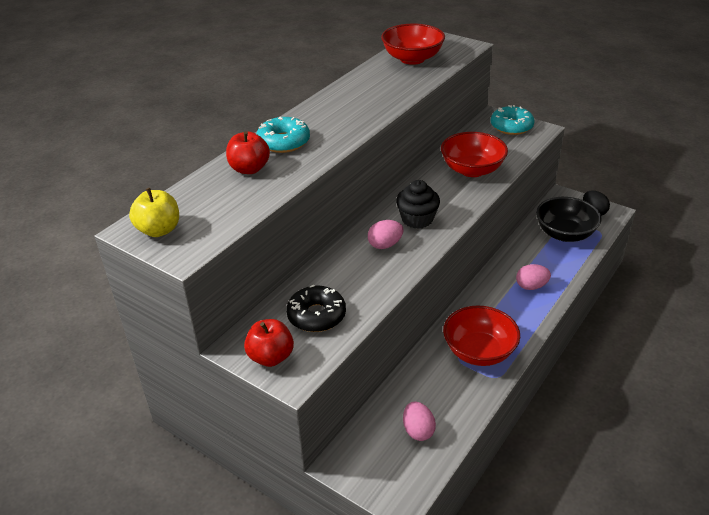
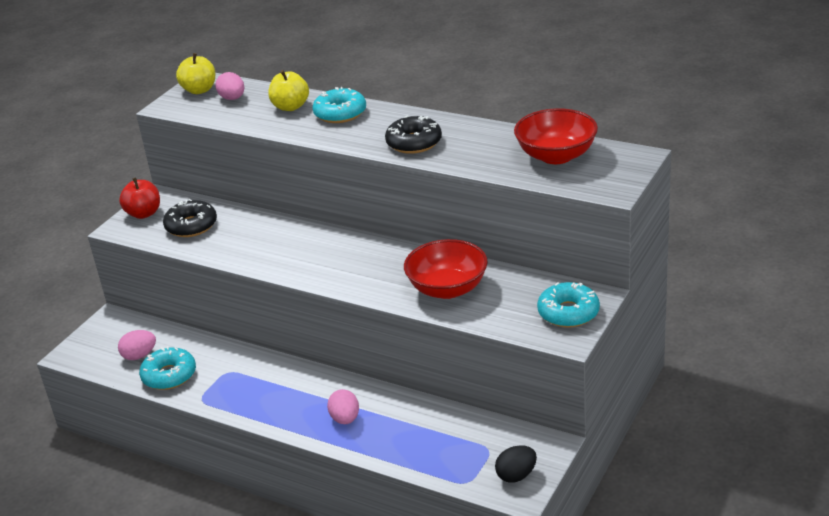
camera: 85 degrees right, 5 degrees down
(249, 169) = (290, 107): red apple -> yellow apple
(362, 109) = (414, 143): none -> black donut
(385, 245) = (293, 247): pink egg -> pink egg (232, 98)
(417, 219) = (340, 261): black cupcake -> none
(456, 403) = (169, 375): none -> turquoise donut
(479, 351) = (237, 385): red bowl -> none
(564, 234) = (457, 446): black bowl -> none

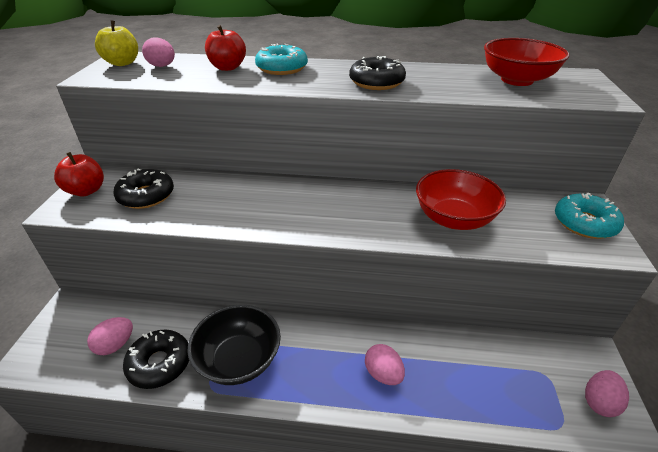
camera: 25 degrees left, 5 degrees up
(169, 375) = (160, 364): turquoise donut -> black donut
(232, 385) = (239, 360): none -> black bowl
(290, 107) = (227, 67): yellow apple -> red apple
(516, 475) = (599, 402): black egg -> pink egg

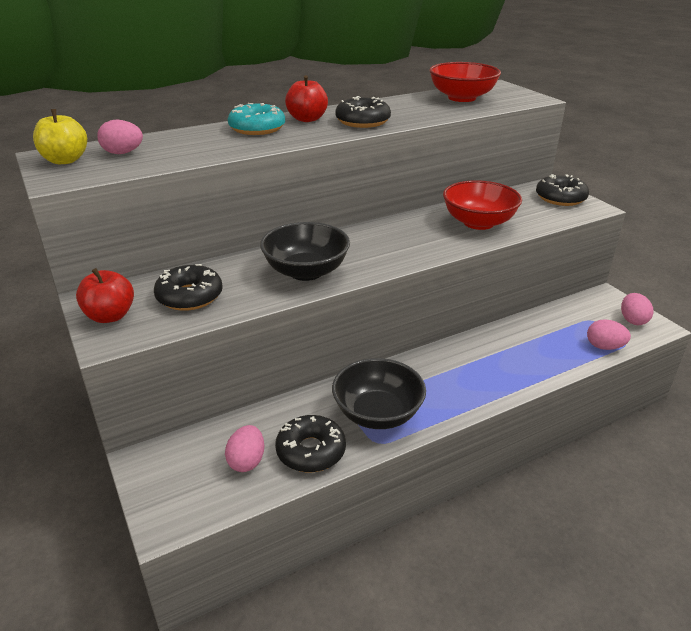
camera: 35 degrees left, 5 degrees down
(227, 67) = (200, 139): red apple -> red apple (307, 119)
(245, 208) = (306, 271): none -> black bowl
(383, 374) = (495, 368): pink egg -> pink egg (604, 347)
(584, 223) = (560, 198): turquoise donut -> black donut

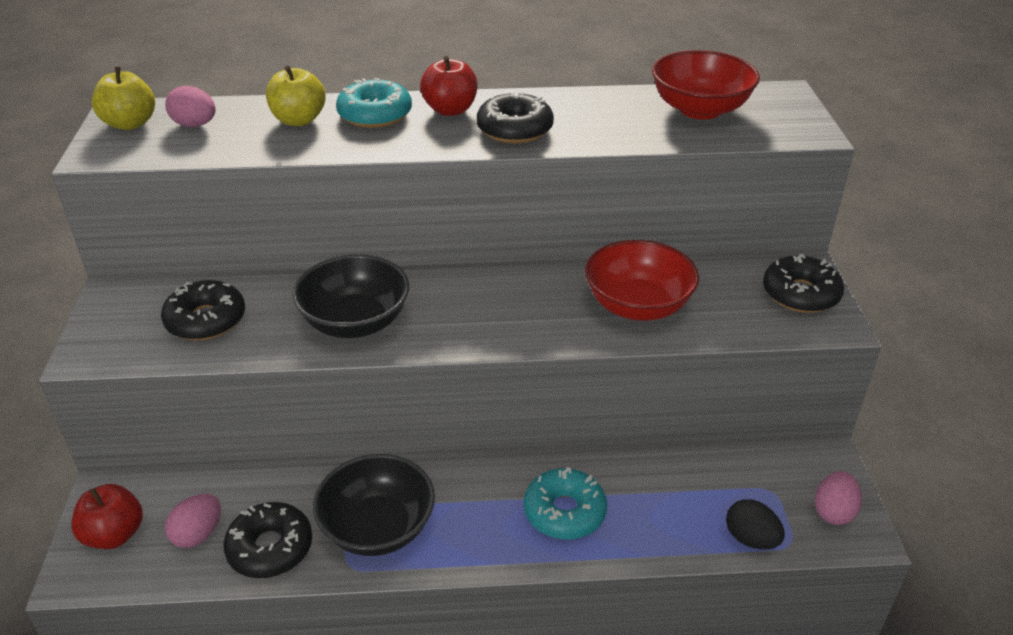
camera: 25 degrees right, 5 degrees up
(110, 316) = (112, 322): red apple -> red apple (114, 534)
(204, 139) = (299, 120): none -> yellow apple
(488, 366) = (564, 512): none -> turquoise donut
(604, 347) = (750, 539): pink egg -> black egg

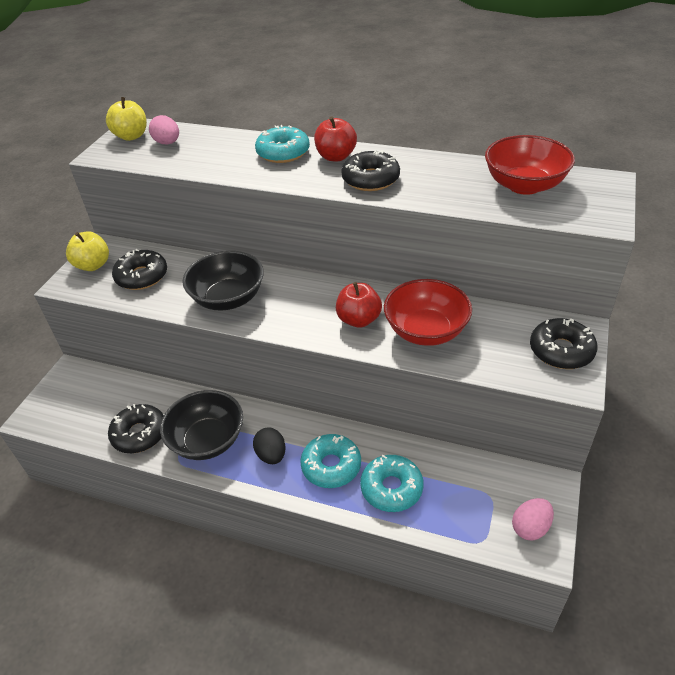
camera: 25 degrees right, 5 degrees up
(114, 534) = (62, 399): red apple -> red apple (359, 319)
(198, 534) = (105, 412): pink egg -> none
(299, 120) = (232, 149): yellow apple -> yellow apple (93, 265)
(654, 516) = (391, 488): none -> turquoise donut
(750, 539) = (453, 528): black egg -> black egg (271, 455)

